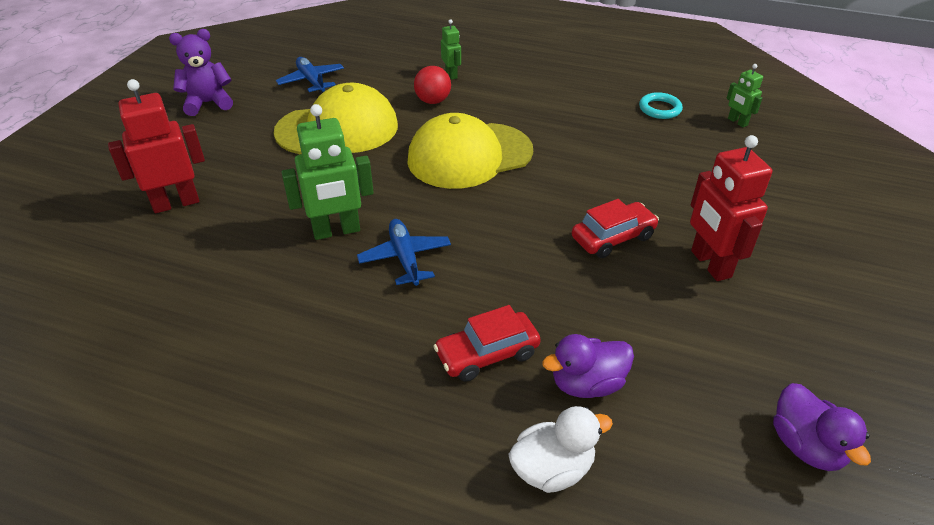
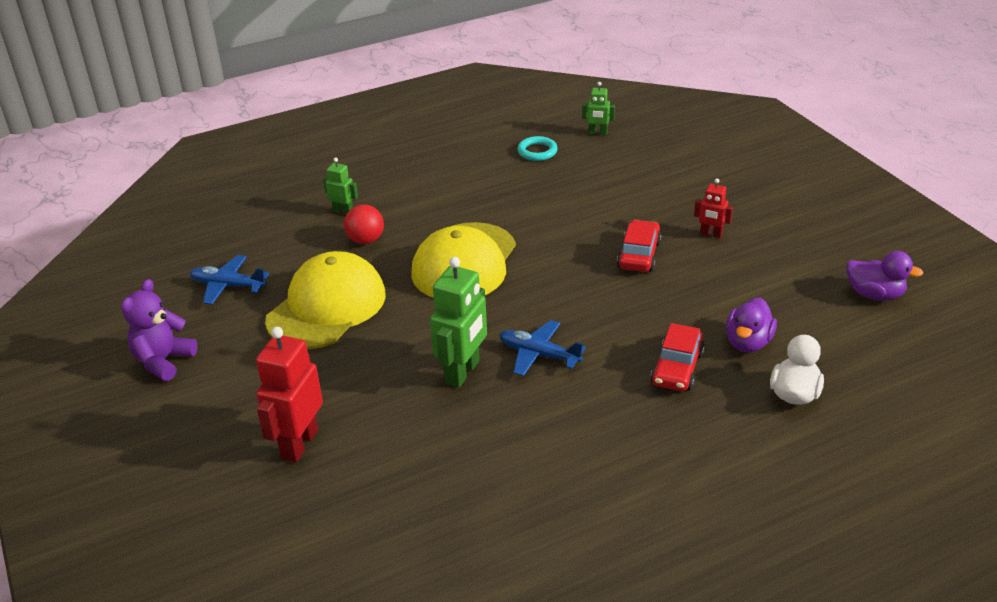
camera: 45 degrees left, 5 degrees down
(710, 264) = (711, 234): red robot -> red robot, size x0.53

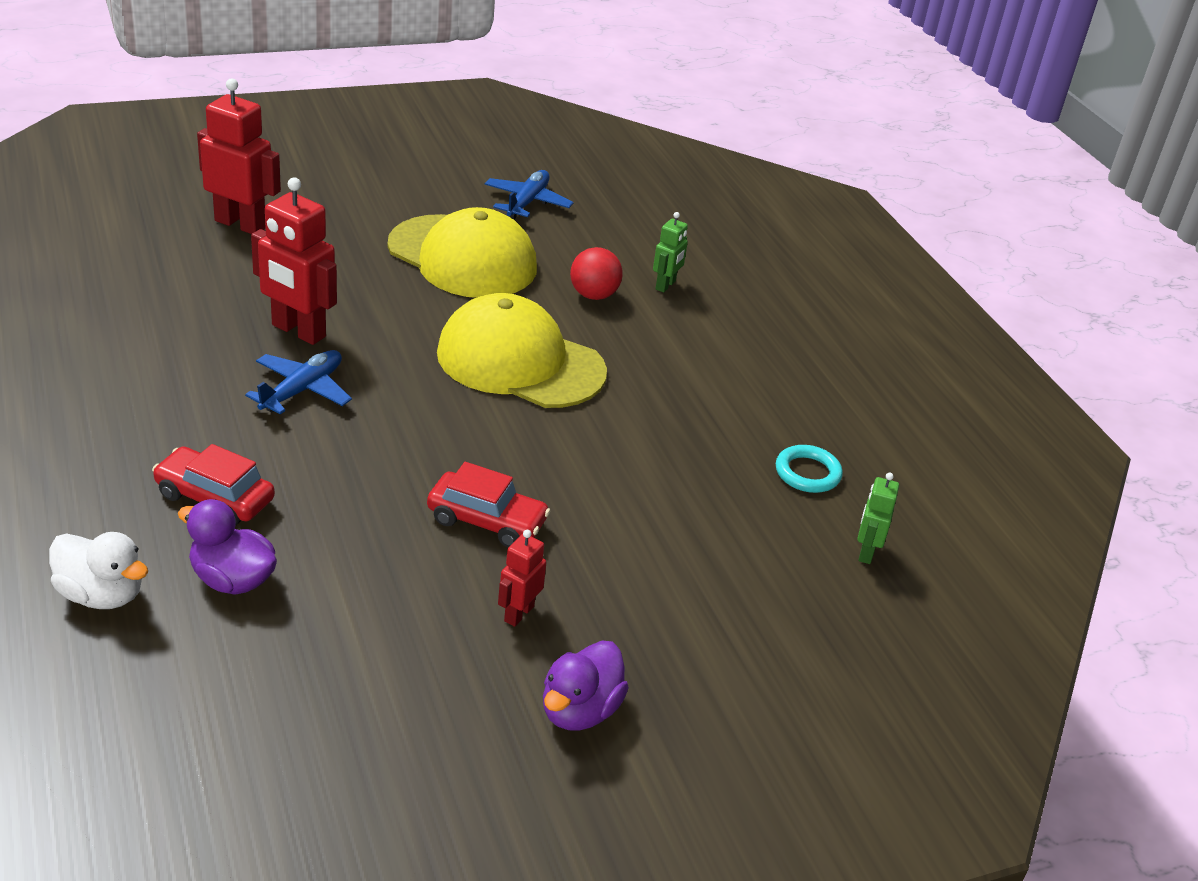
camera: 90 degrees right, 0 degrees up
(163, 361) = (409, 163): purple teddy bear -> none
(462, 372) = (298, 331): green robot -> red robot
(874, 294) = (278, 772): purple duck -> purple duck (580, 711)

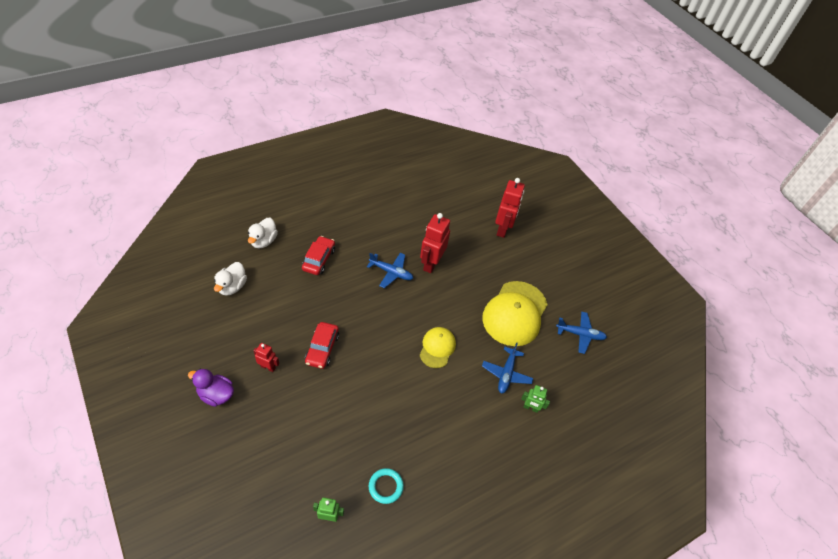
camera: 80 degrees right, 15 degrees up
(232, 579) = (275, 274): purple duck -> none
(246, 668) = (232, 287): none -> white duck
(520, 362) = (437, 348): yellow cap -> yellow cap, size x0.55
(593, 295) = (506, 374): red ball -> blue plane

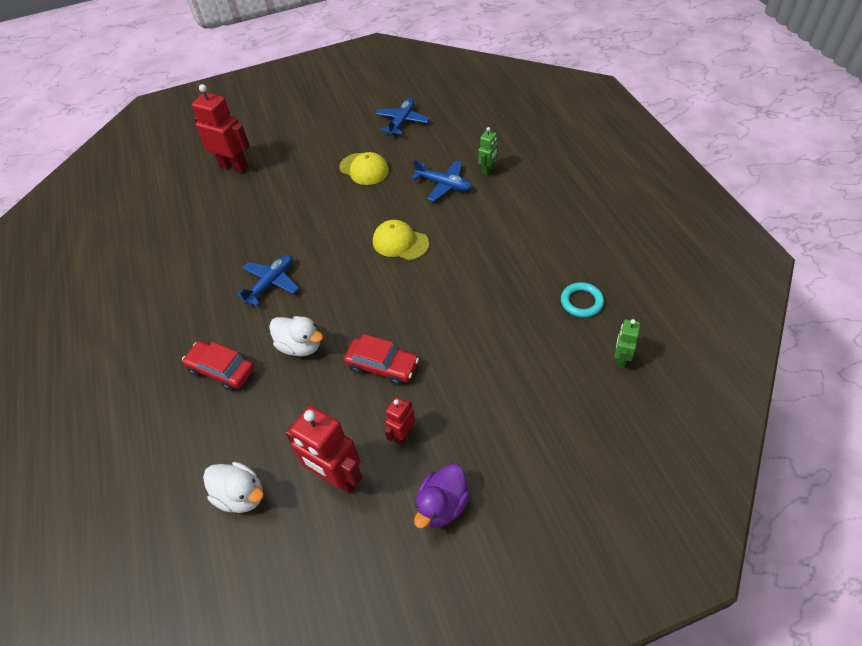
camera: 70 degrees left, 0 degrees up
(263, 241) = (158, 451): white duck -> white duck (300, 346)
(431, 263) = (268, 240): red robot -> red robot (337, 478)
(515, 313) = (364, 169): yellow cap -> yellow cap, size x0.55

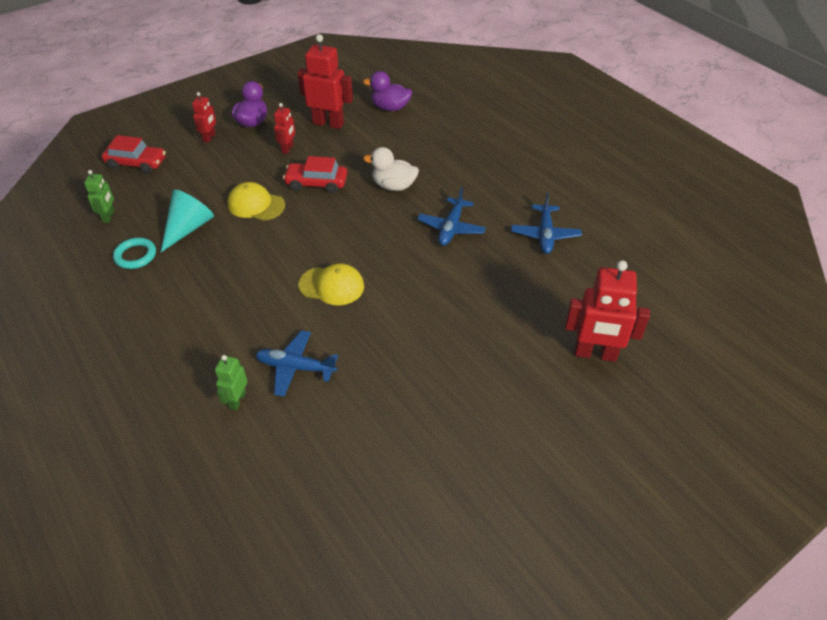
camera: 160 degrees right, 5 degrees down
(221, 370) = (451, 162): red car -> red car (136, 163)
(241, 495) = (390, 108): white duck -> purple duck
(364, 169) = (412, 376): yellow cap -> yellow cap (256, 205)
(402, 121) = (386, 477): blue plane -> blue plane (545, 235)
(506, 482) = (209, 137): none -> red robot
(529, 327) = (188, 228): none -> turquoise cone

